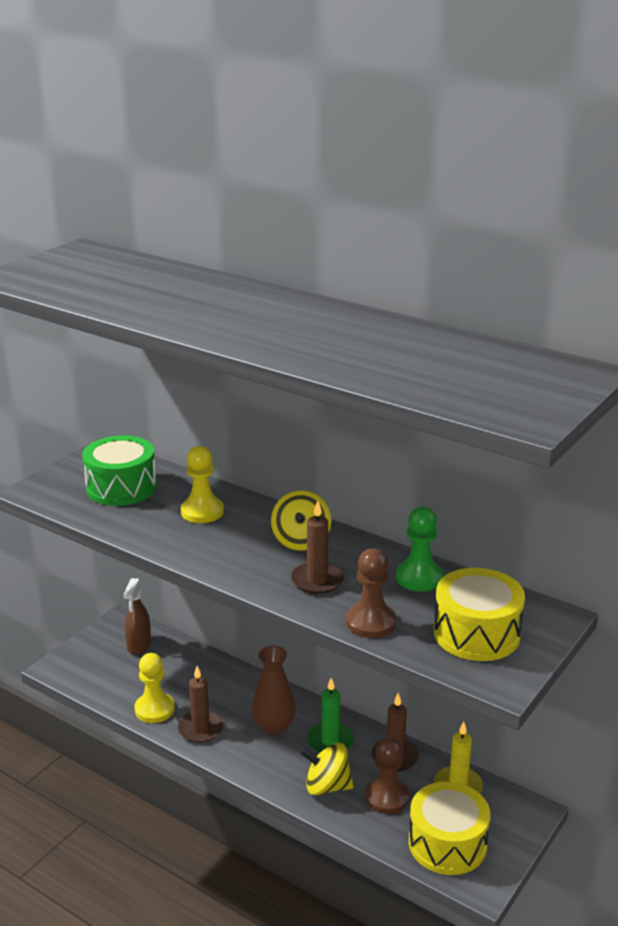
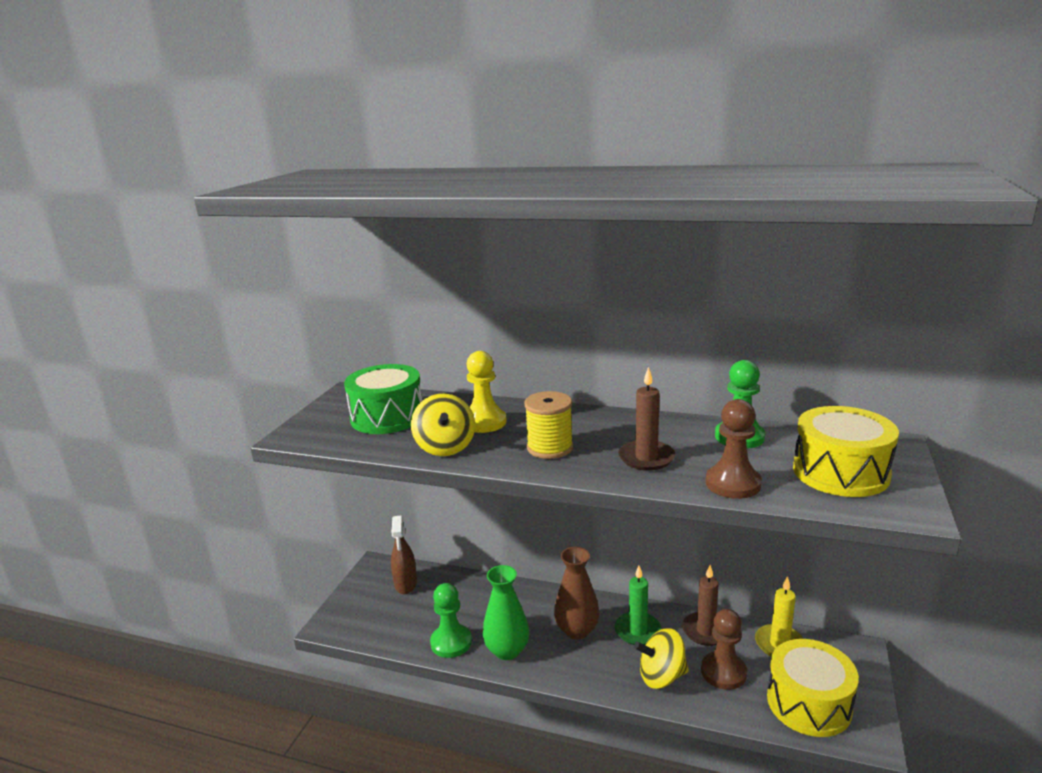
camera: 15 degrees left, 5 degrees down
(154, 709) = (451, 642): yellow pawn -> green pawn
(200, 729) = (507, 650): brown candle -> green vase
(241, 551) = (550, 448): none -> yellow spool
(301, 541) = (601, 428): yellow spinning top -> yellow spinning top (445, 447)

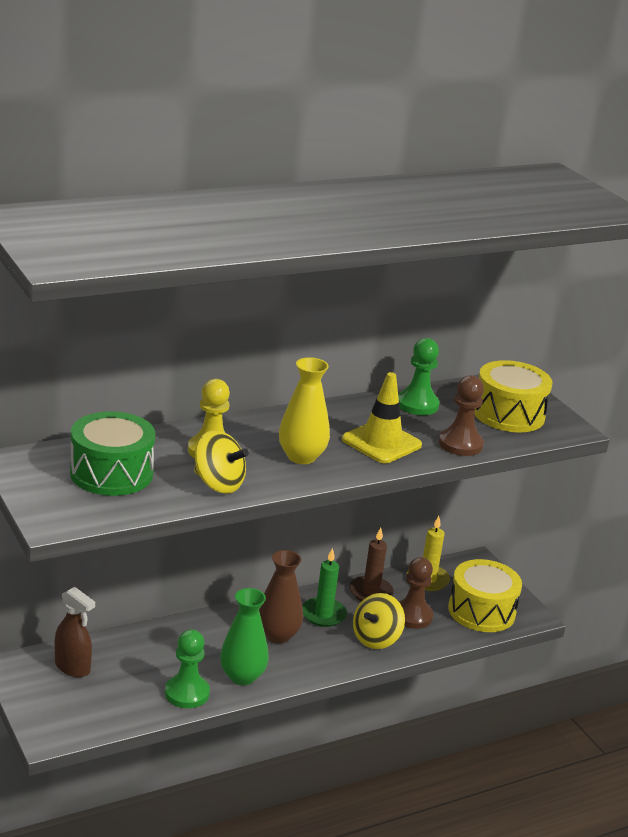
camera: 50 degrees left, 5 degrees up
(550, 448) = (301, 457): yellow spool -> yellow vase
(646, 458) = (381, 442): brown candle -> yellow traffic cone

